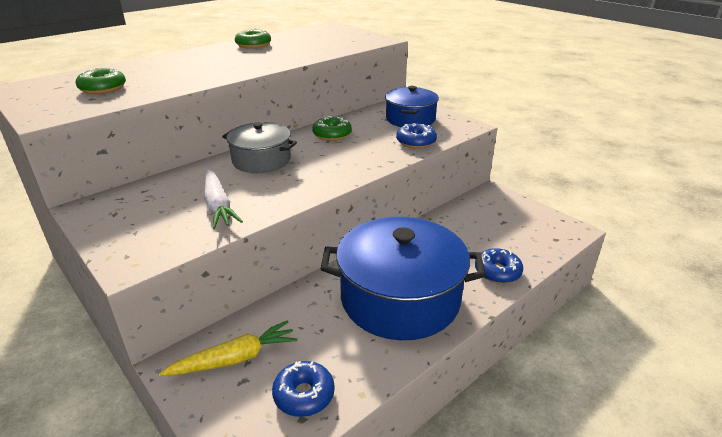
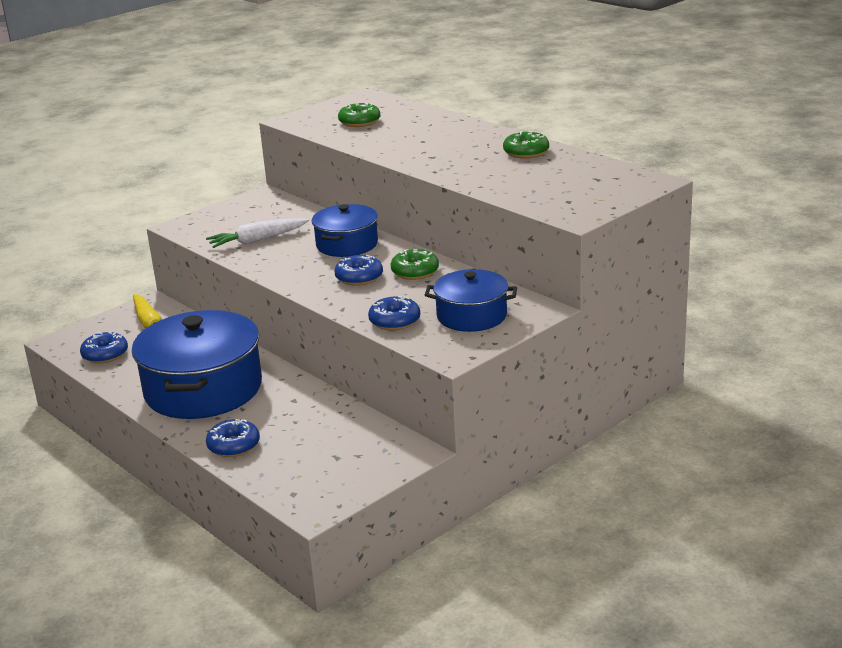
camera: 90 degrees right, 5 degrees down
(261, 160) = (347, 244): grey pot -> blue pot
(334, 155) = (359, 277): none -> blue donut

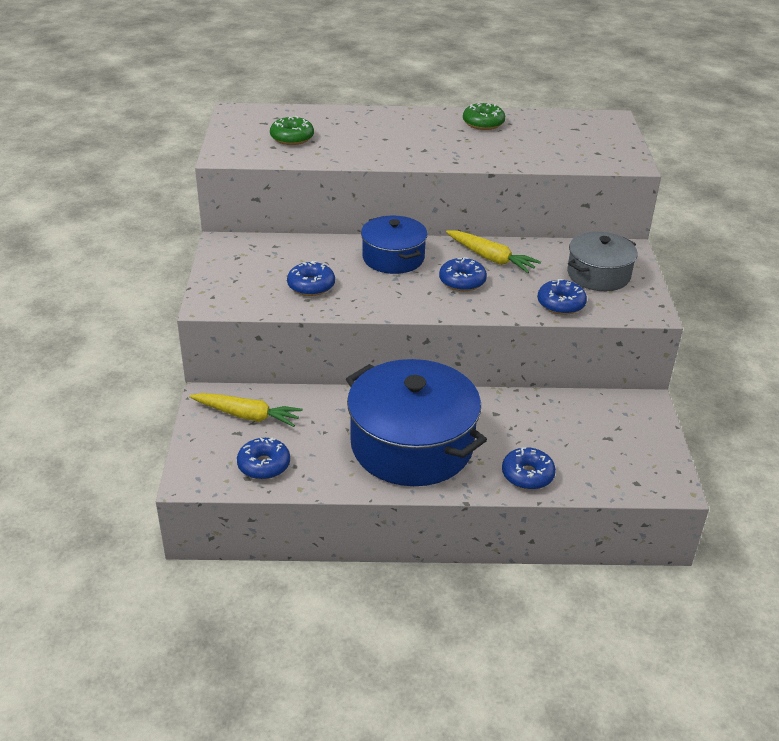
camera: 50 degrees left, 10 degrees up
(257, 240) = (311, 286): white carrot -> blue donut
(415, 272) = (491, 258): green donut -> yellow carrot
(472, 316) = (598, 275): blue pot -> grey pot

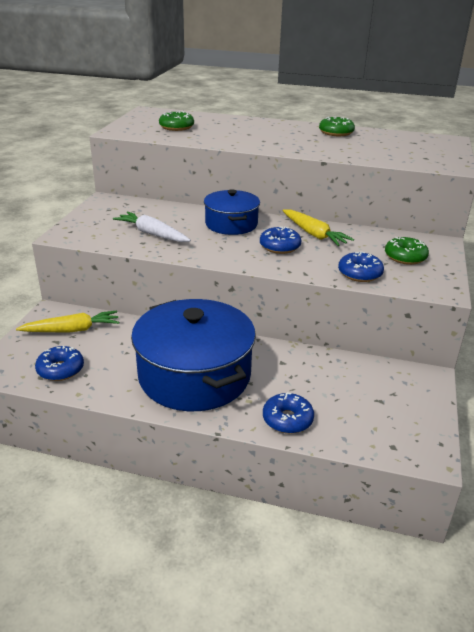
camera: 15 degrees right, 5 degrees down
(247, 415) = (72, 330): yellow carrot -> yellow carrot turned 45 degrees counterclockwise
(311, 286) = (152, 234): blue donut -> white carrot
(598, 275) = (405, 257): grey pot -> green donut

